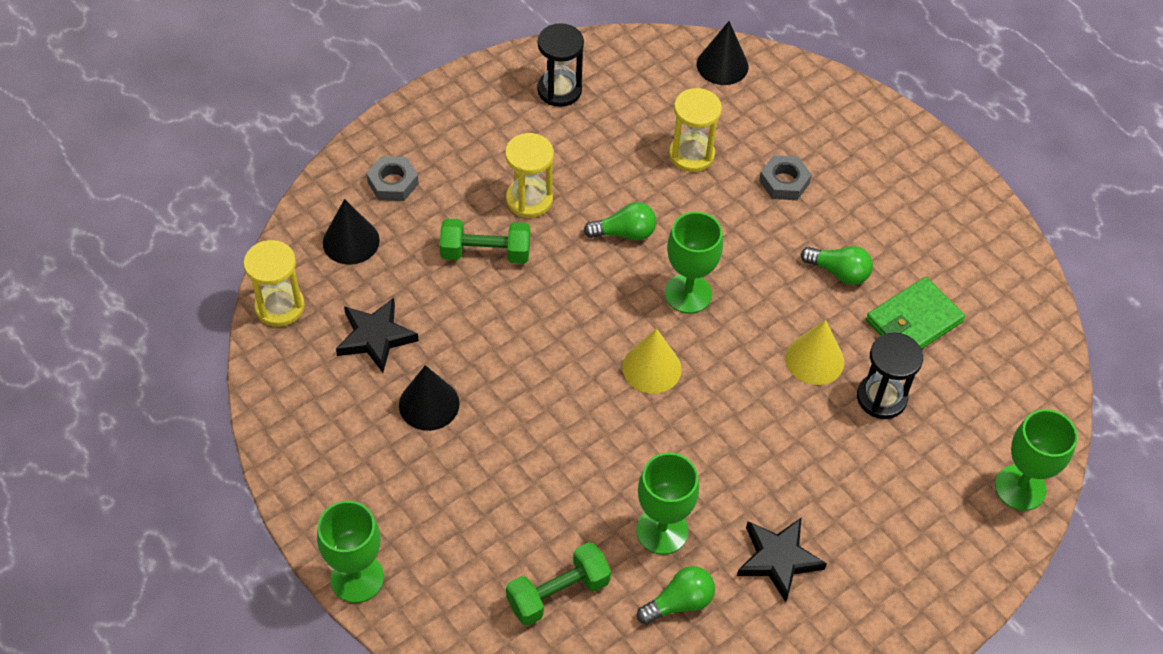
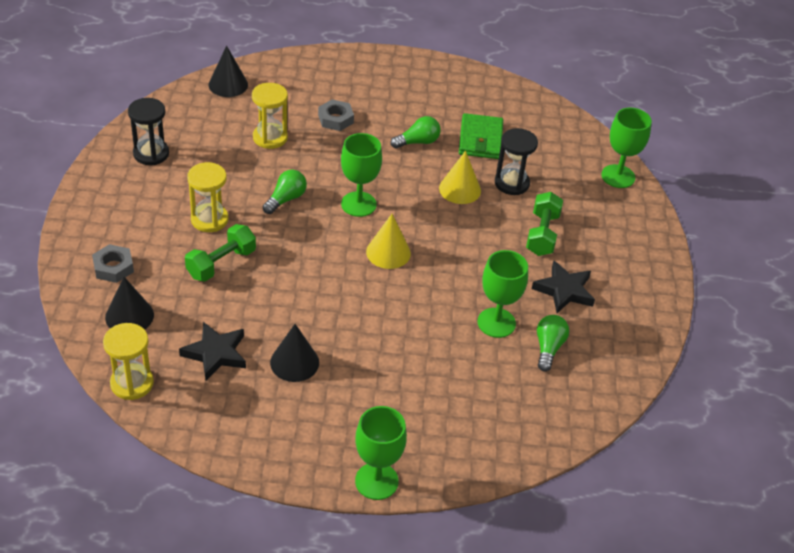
camera: 50 degrees left, 10 degrees down
(558, 593) = (488, 394): green dumbbell -> green dumbbell (542, 234)

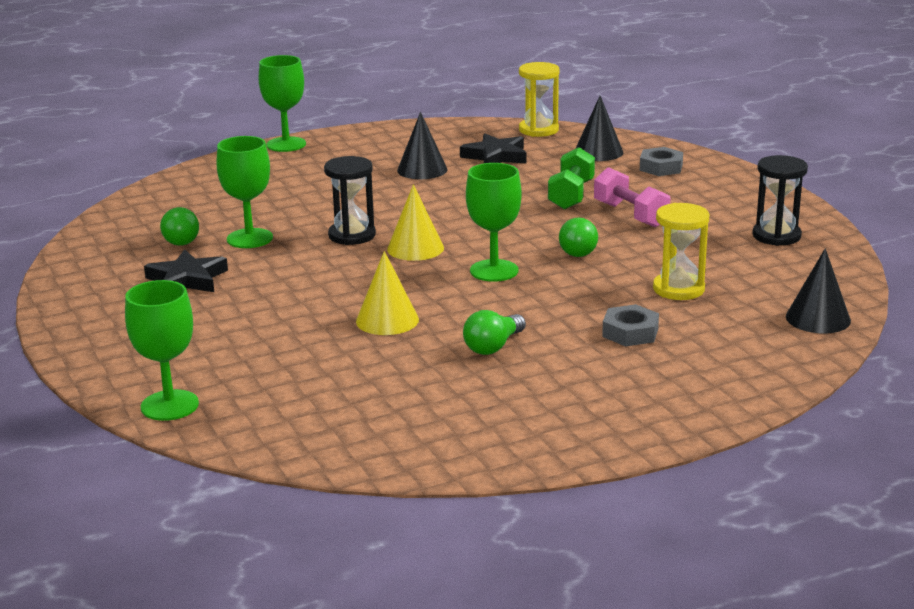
camera: 155 degrees right, 20 degrees down
(209, 219) = (630, 215): yellow hourglass -> pink dumbbell
(480, 139) = (409, 379): green wallet -> none
(511, 183) = (323, 347): black hourglass -> black hourglass (352, 235)
(542, 234) = (245, 314): green dumbbell -> none

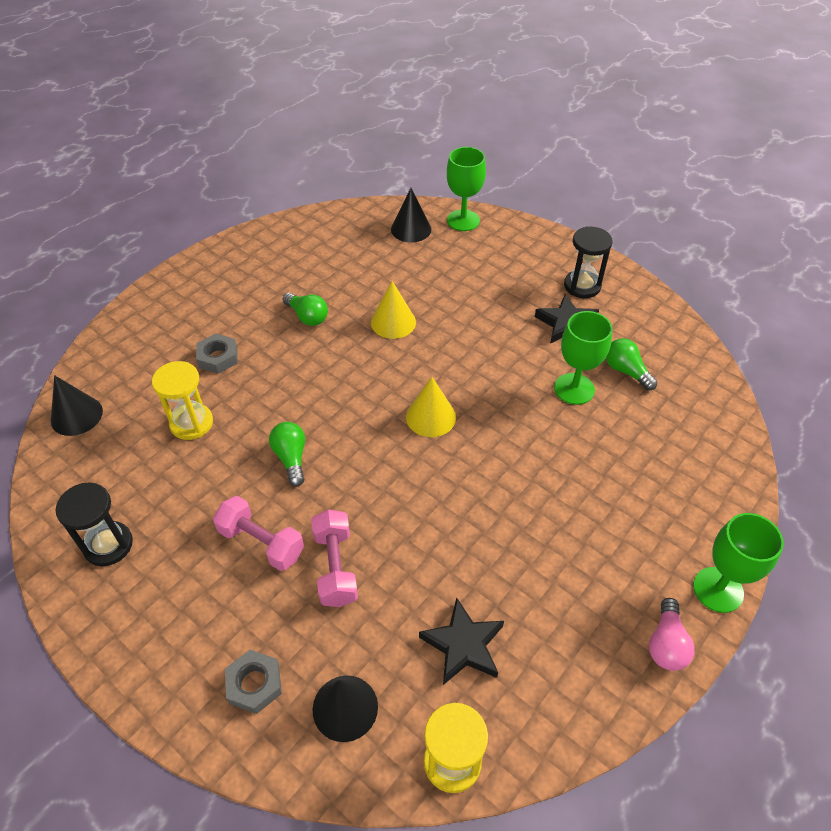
camera: 155 degrees right, 25 degrees up
(352, 136) = (666, 643): none -> pink light bulb
(352, 235) = (496, 420): black hourglass -> black hourglass (582, 286)
(422, 170) = (523, 575): black cone -> black cone (411, 229)
(493, 346) = (307, 316): green light bulb -> green light bulb turned 120 degrees clockwise
(494, 271) = (349, 404): green goblet -> none
(571, 195) = (336, 567): green dumbbell -> pink dumbbell

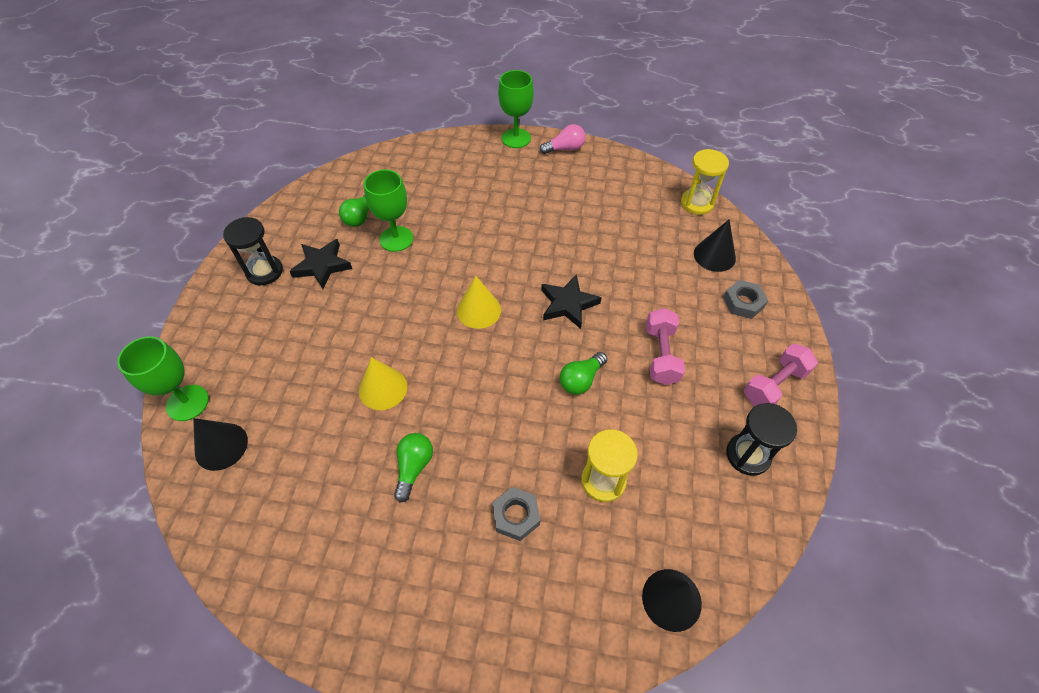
camera: 120 degrees left, 5 degrees up
(336, 567) = (642, 303): pink dumbbell -> pink dumbbell (774, 385)
(463, 645) = (635, 222): black star -> black star (568, 304)

